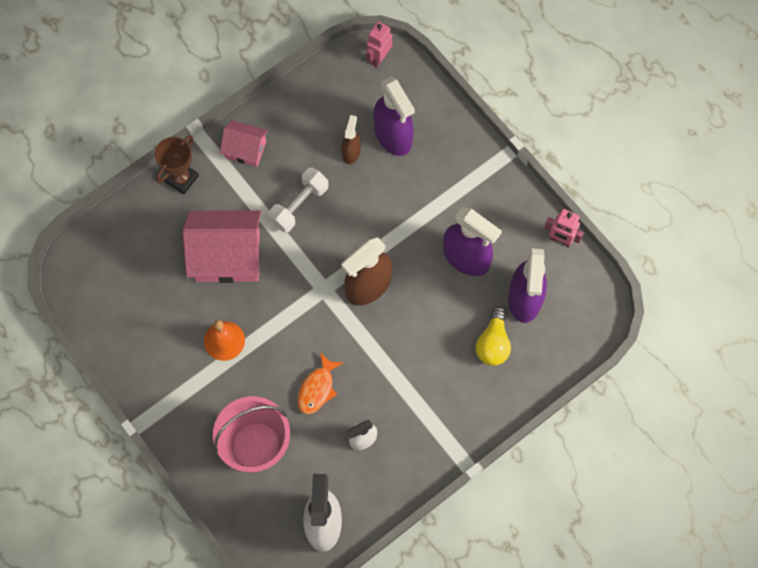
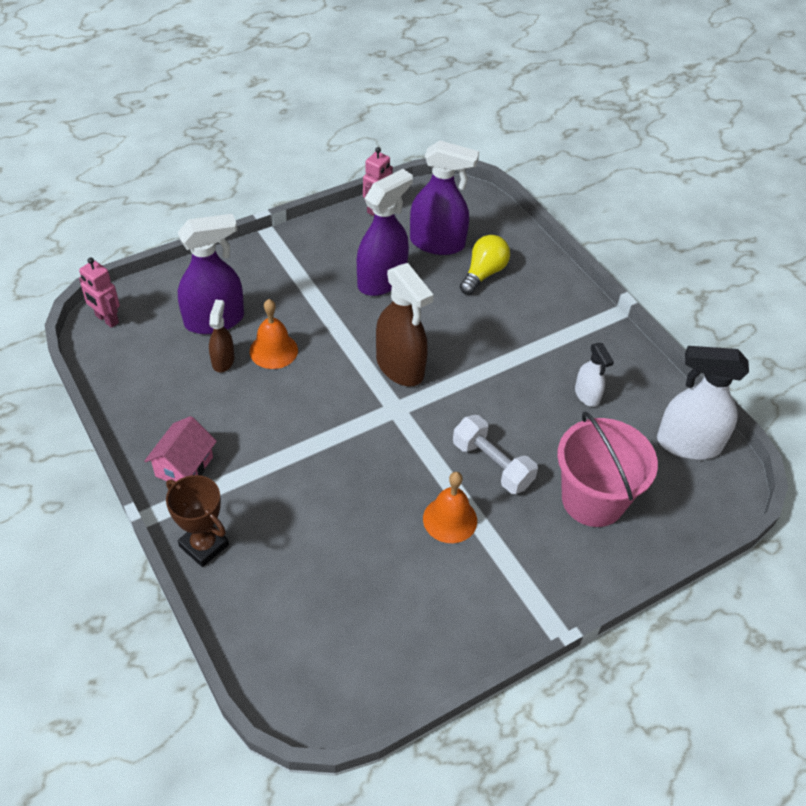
camera: 85 degrees left, 20 degrees down
(227, 256) = (332, 503): pink house -> none
(299, 205) = (279, 419): white dumbbell -> white dumbbell (492, 464)
(317, 388) = (522, 430): orange fish -> none
(351, 152) = (223, 360): brown spray bottle -> brown spray bottle turned 75 degrees clockwise
(368, 187) = (273, 350): none -> orange bell
(493, 343) = (483, 273): yellow light bulb -> yellow light bulb turned 75 degrees counterclockwise

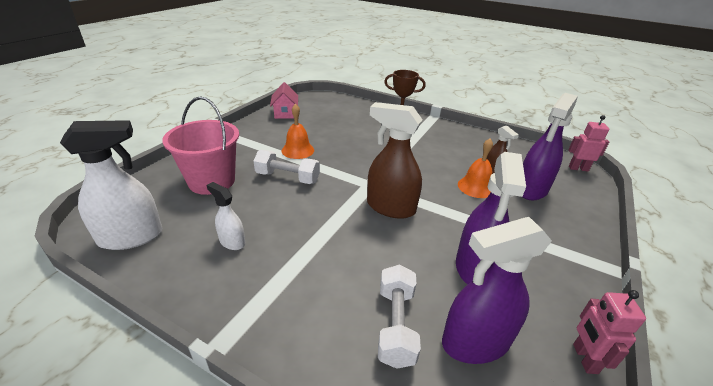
camera: 150 degrees right, 15 degrees down
(184, 466) = (443, 132): pink house -> pink house (285, 113)
(483, 273) = (396, 325): yellow light bulb -> white dumbbell

